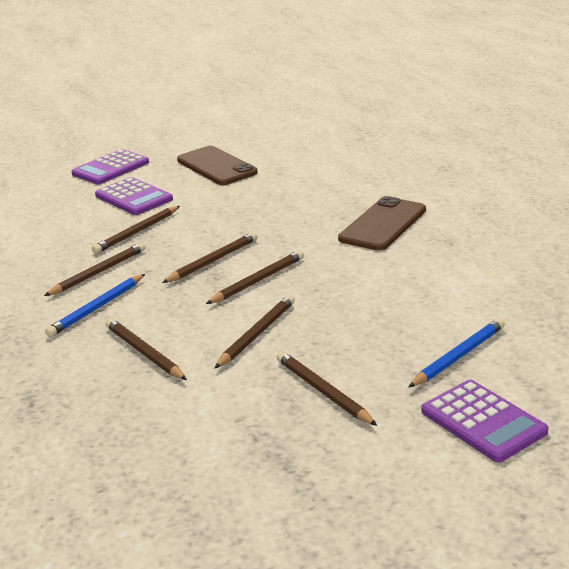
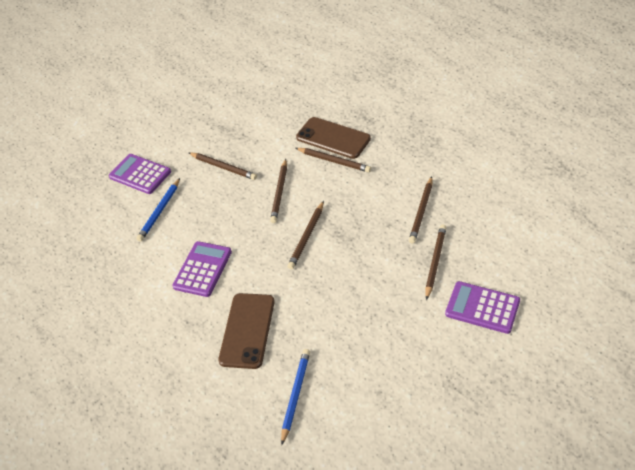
camera: 160 degrees right, 20 degrees up
(97, 308) = (391, 182): blue pencil -> blue pencil (295, 395)
(110, 168) = (553, 351): purple calculator -> purple calculator (202, 269)
(213, 261) = (351, 247): brown pencil -> none
(216, 166) = (450, 386): brown phone -> brown phone (333, 138)

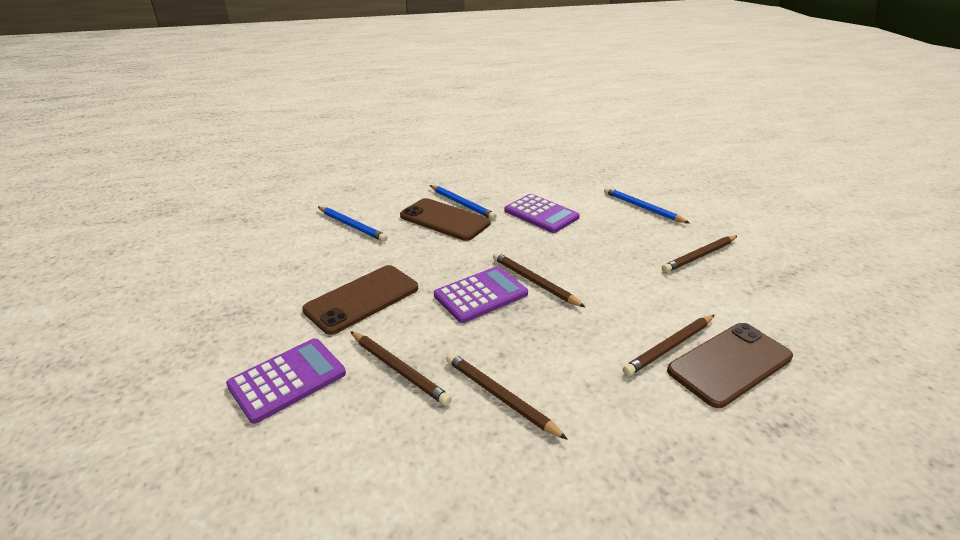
camera: 110 degrees right, 15 degrees down
(140, 174) = (711, 207): purple calculator -> purple calculator (481, 295)
(210, 332) = (462, 204): none -> blue pencil
(279, 193) = (626, 283): brown pencil -> none
(388, 319) = (362, 299): none -> brown phone

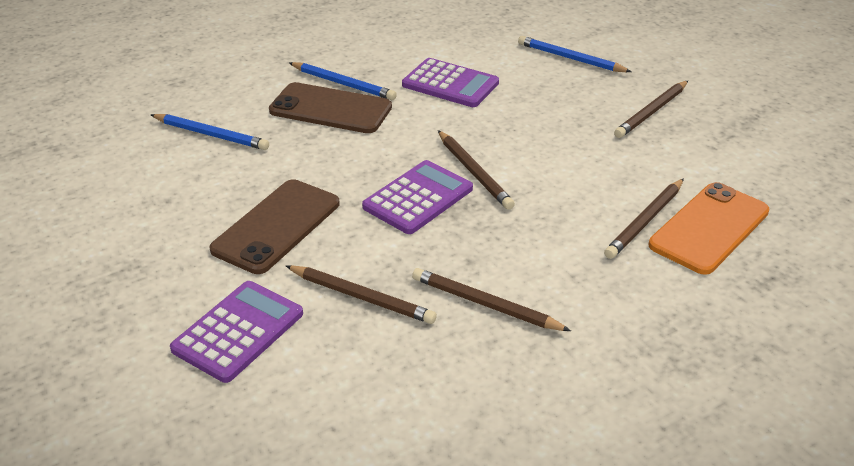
camera: 15 degrees left, 5 degrees up
(534, 282) = (474, 172): brown pencil -> brown pencil turned 150 degrees counterclockwise
(730, 364) = (709, 228): brown phone -> orange phone

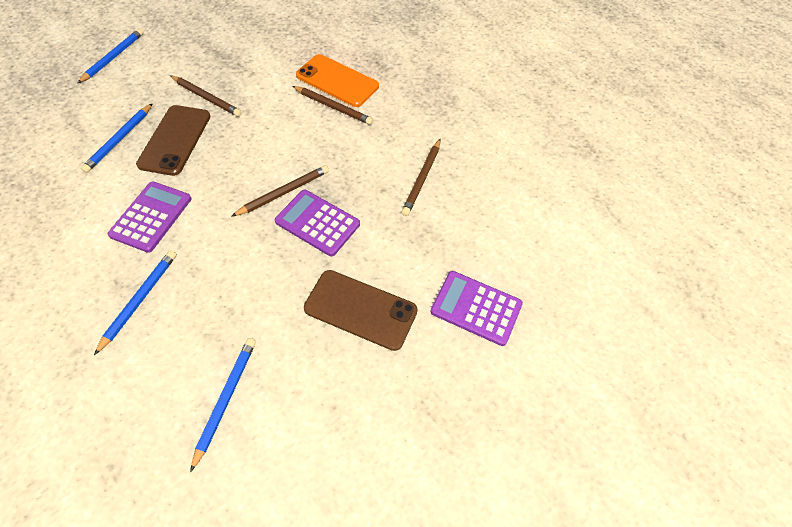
camera: 100 degrees left, 20 degrees up
(330, 109) = (186, 303): brown phone -> brown phone (175, 140)
(362, 297) = (428, 242): brown pencil -> none
(720, 44) = (113, 57): none -> blue pencil

